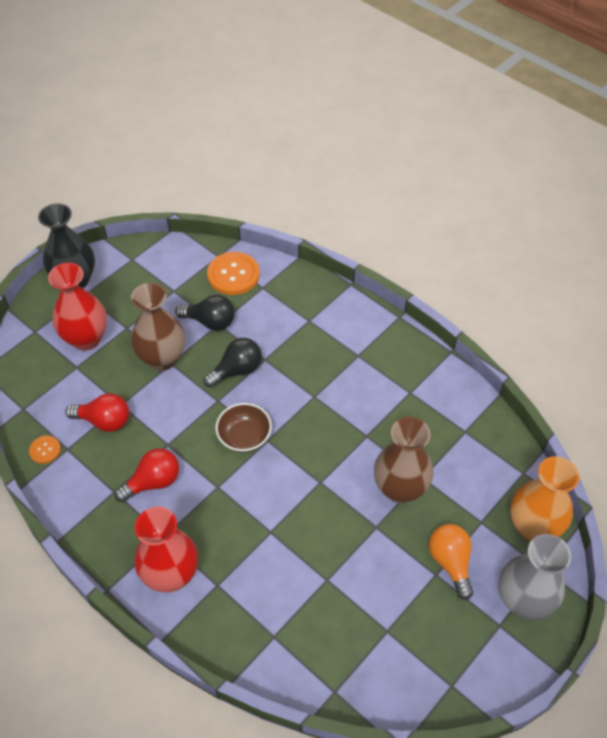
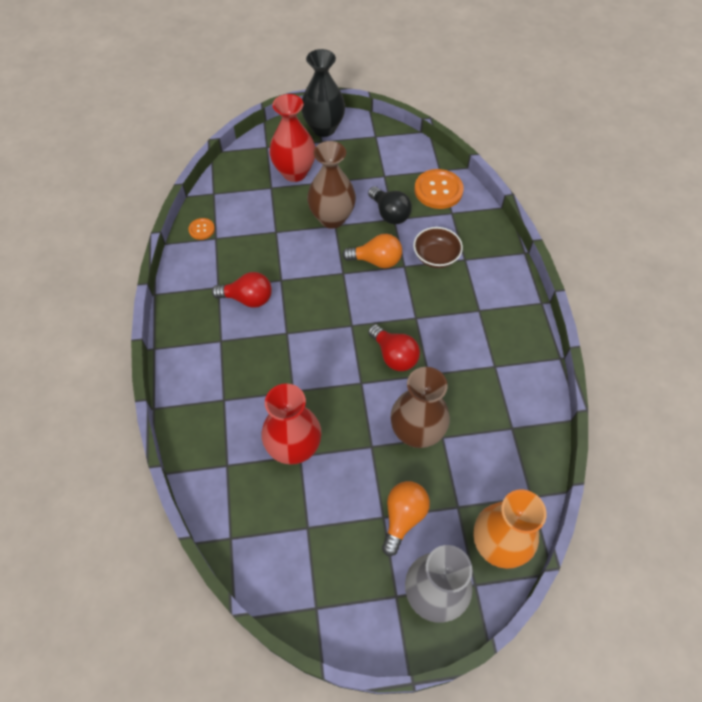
camera: 40 degrees right, 5 degrees up
(104, 421) = (255, 235): red light bulb -> red light bulb (394, 355)
(171, 575) = (201, 369): red vase -> red vase (294, 448)
(237, 370) = (376, 260): black light bulb -> orange light bulb
(244, 436) = (337, 311): brown bowl -> brown bowl (436, 257)

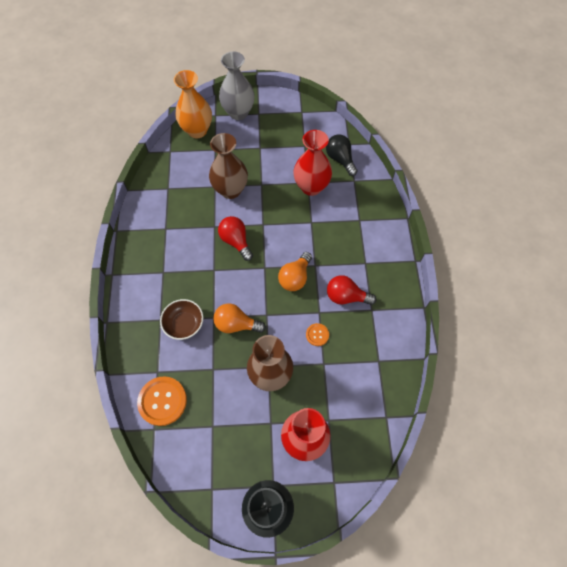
camera: 175 degrees left, 5 degrees up
(201, 229) = (392, 372): orange button -> orange button (317, 335)
(389, 214) = (215, 375): black light bulb -> black light bulb (340, 159)
(403, 517) = (248, 146): orange light bulb -> orange light bulb (295, 277)

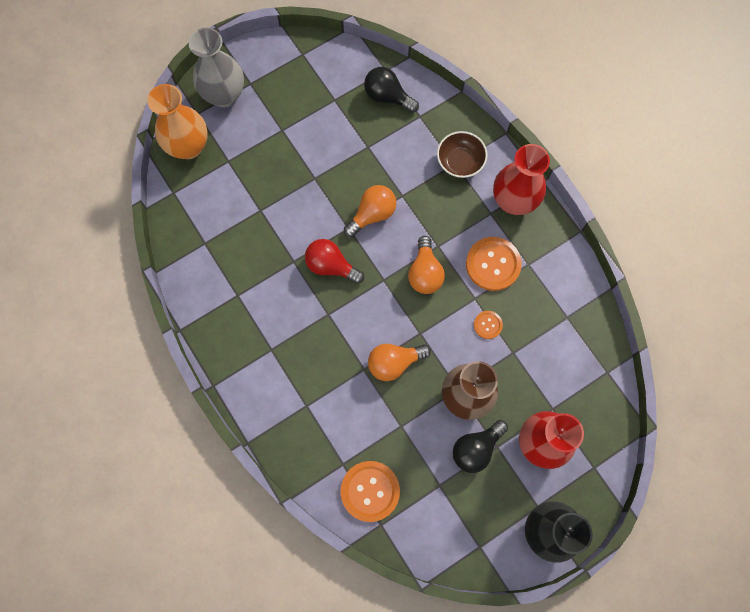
camera: 30 degrees left, 10 degrees up
(184, 324) = (337, 395): brown bowl -> brown bowl (460, 162)
(230, 190) = (283, 205): brown vase -> none
(255, 415) = (476, 448): none -> black light bulb
(284, 224) = (372, 214): none -> orange light bulb
(311, 187) = (375, 150): red vase -> red vase (513, 201)
(346, 297) = (493, 264): red light bulb -> orange button

